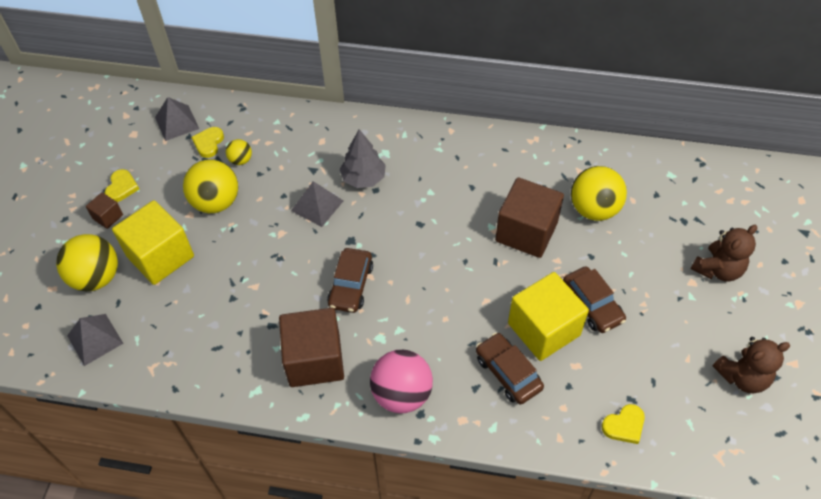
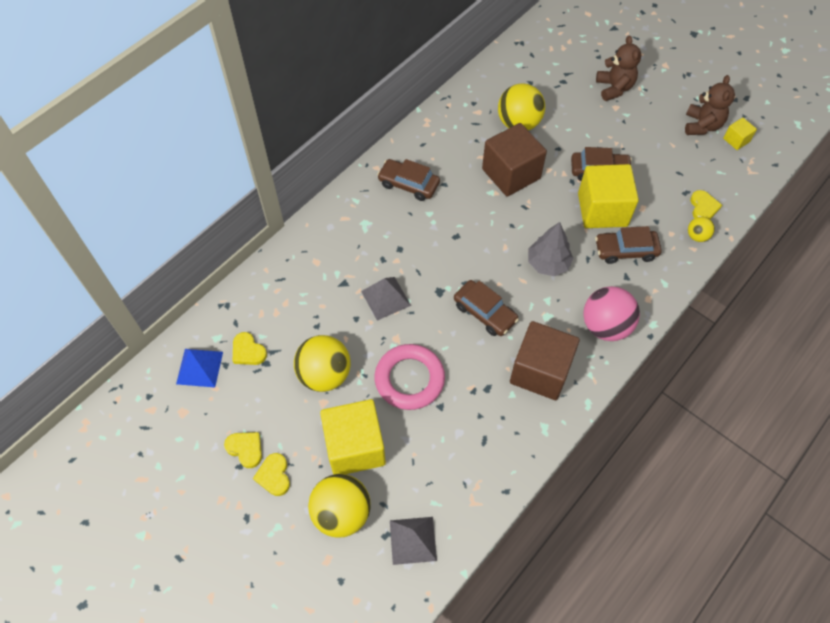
camera: 60 degrees left, 5 degrees up
(108, 217) = (274, 475): brown cube -> yellow heart
(177, 123) = (199, 367): grey pyramid -> blue pyramid
(241, 160) = (290, 334): yellow ball -> yellow ball (697, 236)
(246, 262) = (409, 379): none -> pink ring
(363, 178) = (381, 251): grey tree -> grey tree (548, 263)
(450, 161) = (408, 184): none -> brown car
(753, 422) = (736, 140): none -> yellow cube

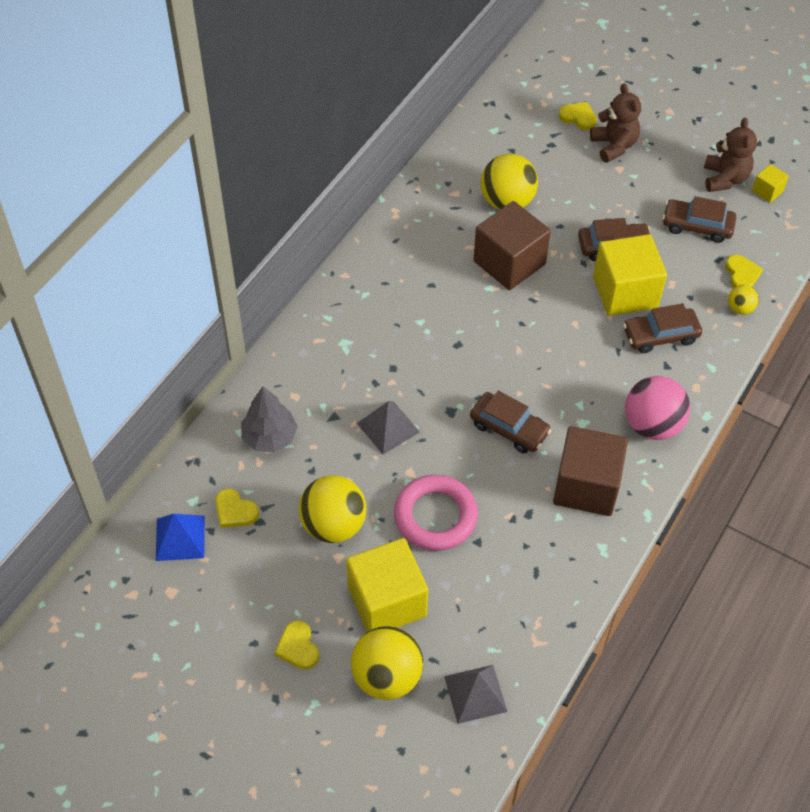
camera: 10 degrees left, 5 degrees down
(245, 449) = (257, 622): yellow heart -> yellow heart (578, 117)
(408, 184) = (388, 290): brown car -> brown car (697, 226)
(548, 263) = (572, 362): grey tree -> grey tree (269, 437)

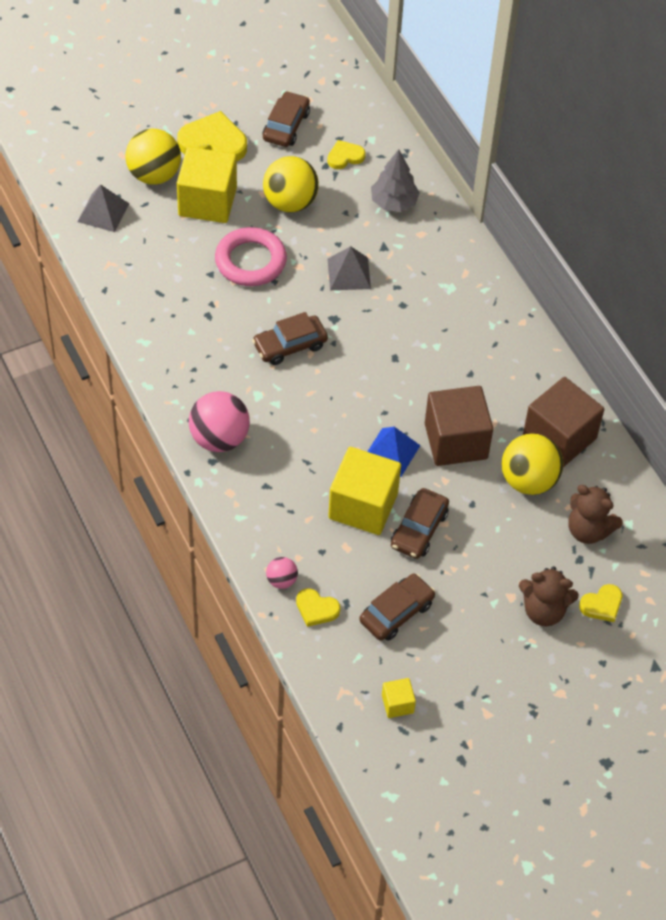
camera: 120 degrees right, 0 degrees up
(180, 538) = (346, 120): blue pyramid -> blue pyramid (391, 452)
(298, 647) = (213, 142): yellow heart -> yellow heart, size x1.79
(586, 486) = (201, 363): brown cube -> brown cube (559, 437)
(660, 335) = (298, 501): brown car -> brown car (286, 126)
(724, 179) = (438, 678): brown teddy bear -> brown teddy bear (588, 530)
(740, 309) = (281, 580): yellow ball -> pink ball

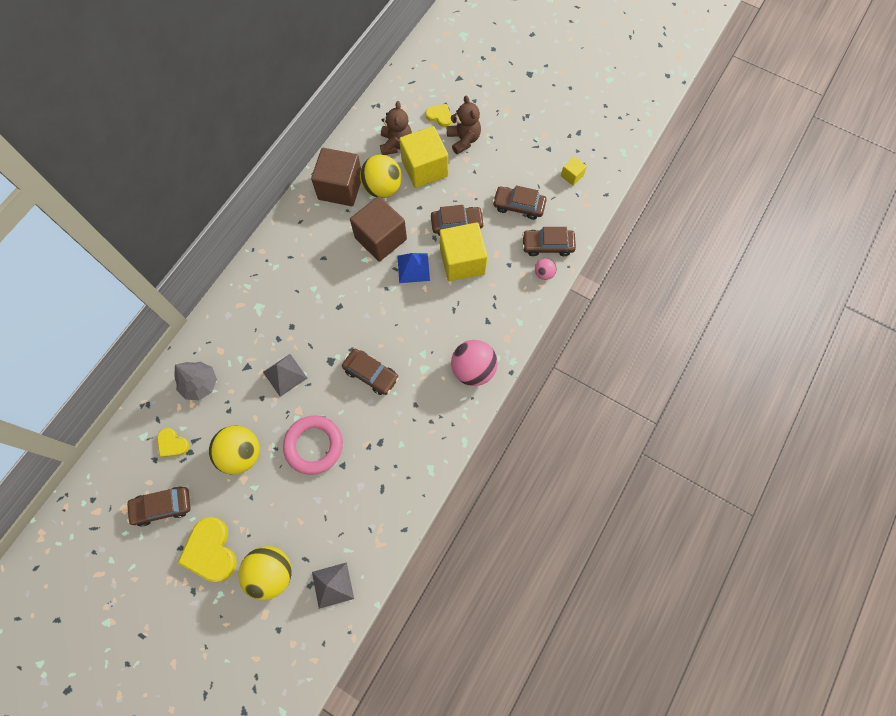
camera: 120 degrees left, 15 degrees up
(207, 202) = (275, 513): yellow cube -> yellow cube (424, 168)
(316, 609) = (547, 245): yellow heart -> brown car

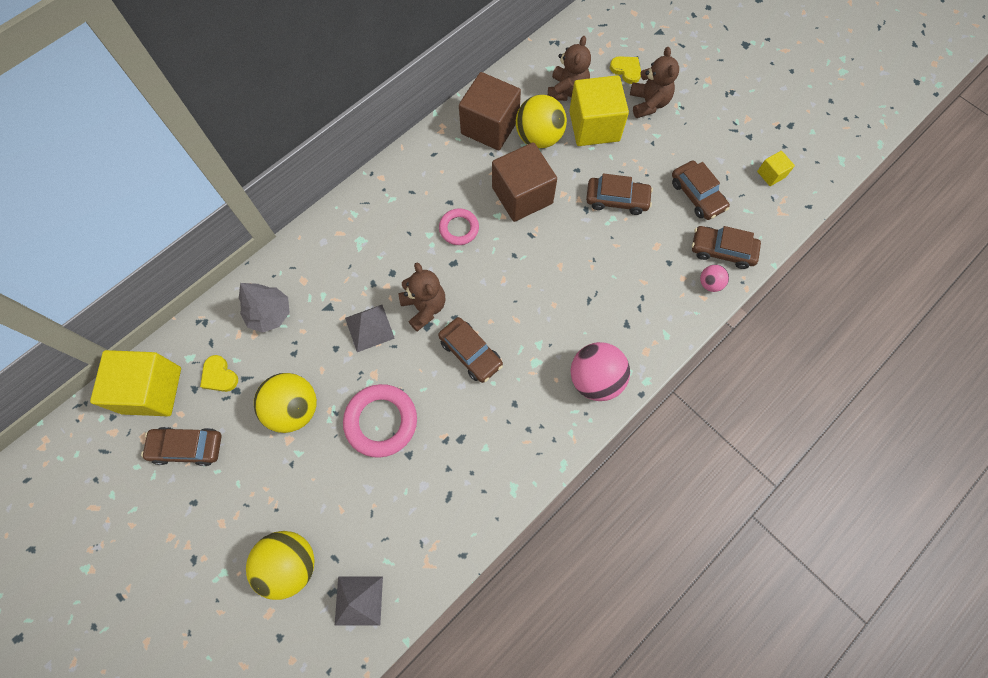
camera: 15 degrees right, 0 degrees up
(210, 551) = (227, 516): yellow heart -> none
(325, 347) = (424, 307): none -> brown teddy bear
(336, 277) = (459, 228): none -> pink ring
(413, 268) = (552, 239): blue pyramid -> none
(462, 261) = (613, 245): yellow cube -> yellow cube (152, 390)
(518, 206) = (697, 195): brown car -> brown car turned 150 degrees counterclockwise

